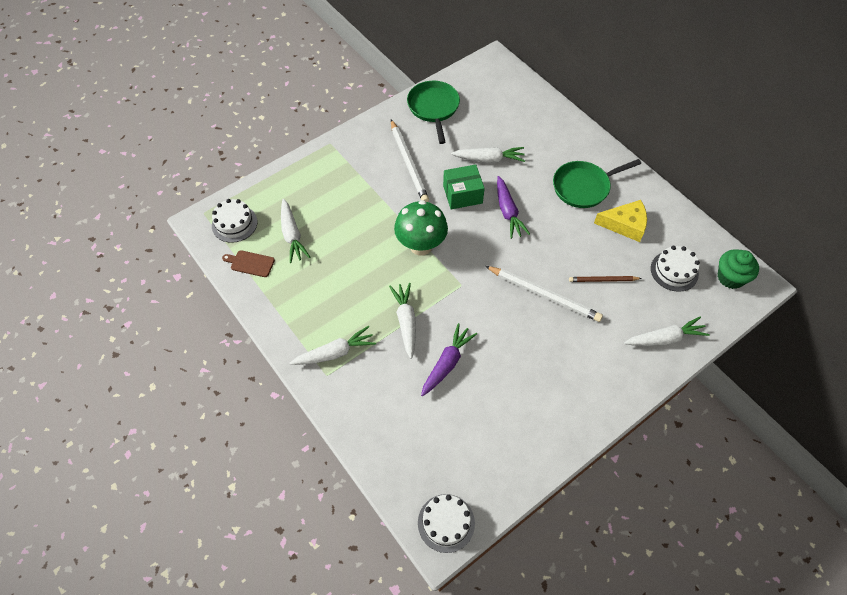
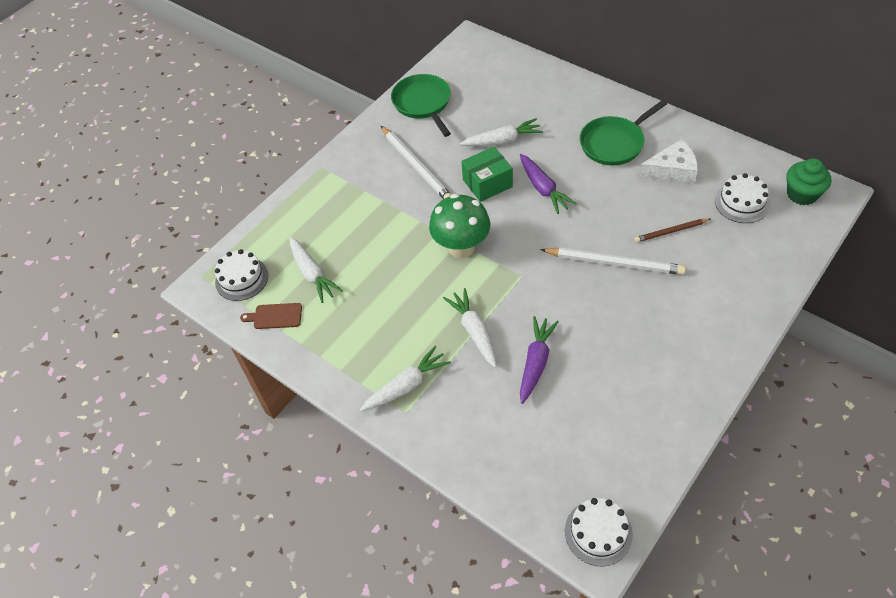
camera: 10 degrees left, 5 degrees down
(625, 225) = (672, 170): yellow cheese -> white cheese
(665, 338) = (758, 273): white carrot -> none

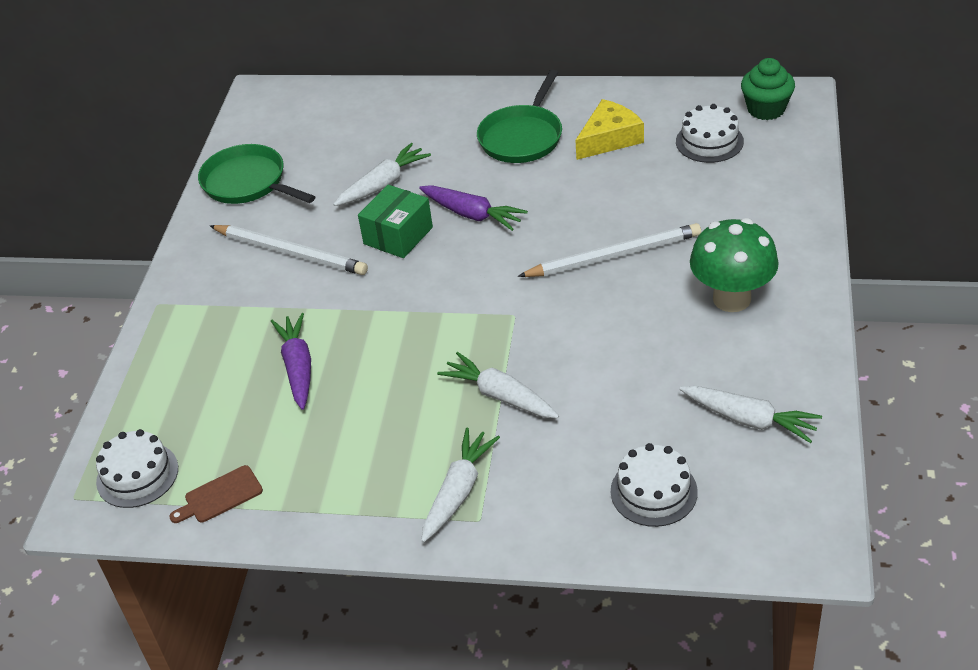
camera: 30 degrees left, 10 degrees down
(312, 274) = (237, 426): white carrot -> white carrot (749, 420)
(461, 248) = (416, 315): green mushroom -> green mushroom (731, 299)
(536, 362) = (599, 394): purple carrot -> purple carrot (298, 367)
(598, 532) = (801, 530): white cake -> white cake (653, 491)
(671, 231) = (654, 199): brown pencil -> none
(672, 170) = (609, 139): white cheese -> yellow cheese

